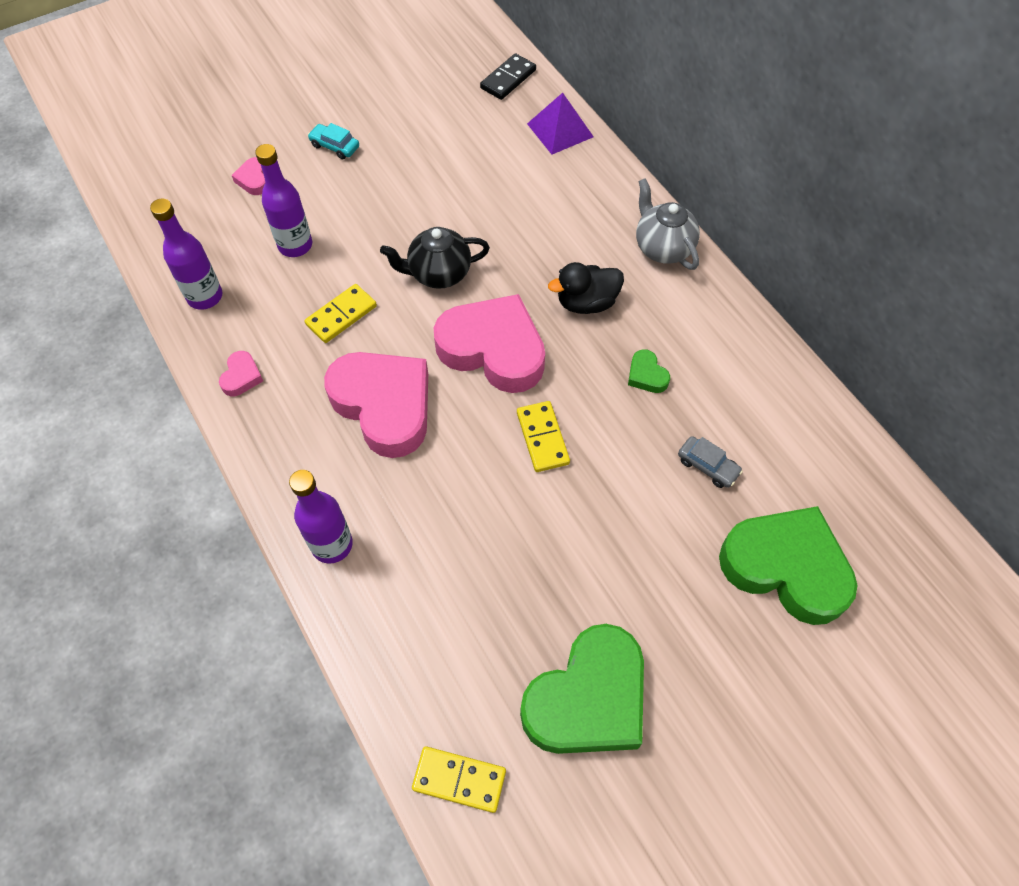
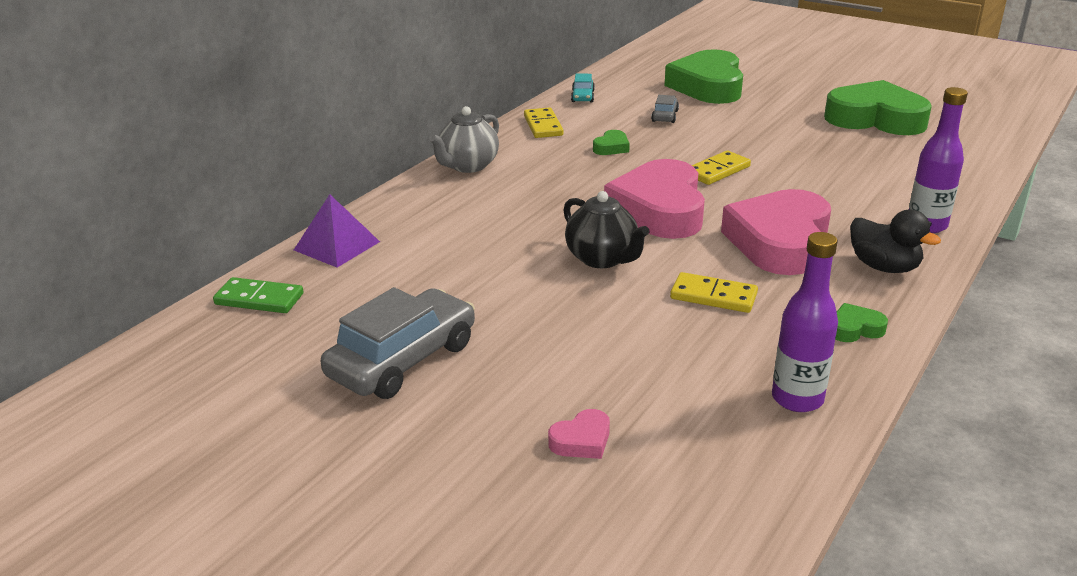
camera: 115 degrees left, 30 degrees down
(241, 377) = (855, 329): pink heart -> green heart
(295, 245) = (656, 361): purple bottle -> none
(335, 146) = (467, 392): turquoise car -> turquoise car (583, 96)
(389, 128) = (402, 360): none -> grey car
(459, 780) = (984, 141): yellow domino -> yellow domino (543, 126)
(508, 79) = (259, 299): black domino -> green domino
(586, 303) = (563, 183): black duck -> black duck (884, 267)

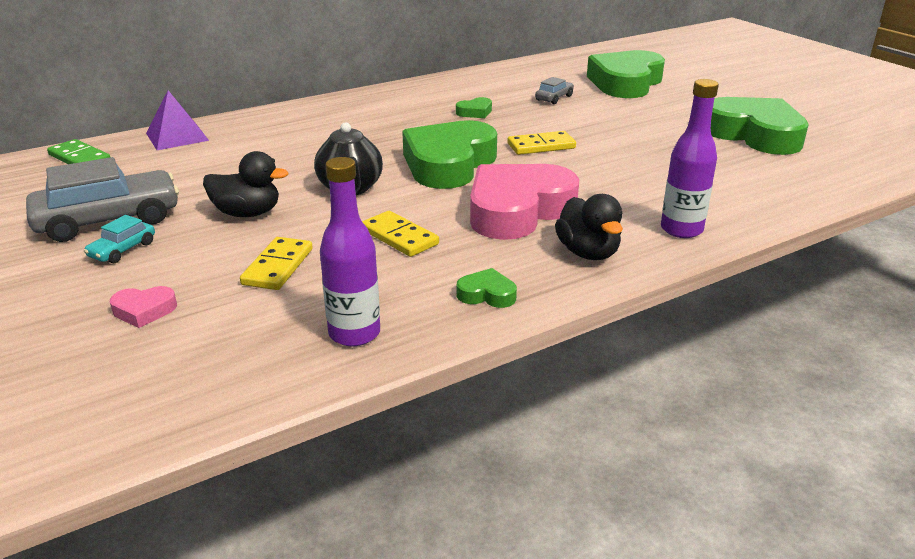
camera: 25 degrees right, 0 degrees up
(468, 166) = (344, 104): grey teapot -> none
(538, 312) = (247, 213): none -> black duck
(543, 126) = (442, 87): yellow domino -> yellow domino (278, 267)
(583, 96) = (504, 73): turquoise car -> turquoise car (123, 250)
(659, 209) = (449, 164): pink heart -> green heart

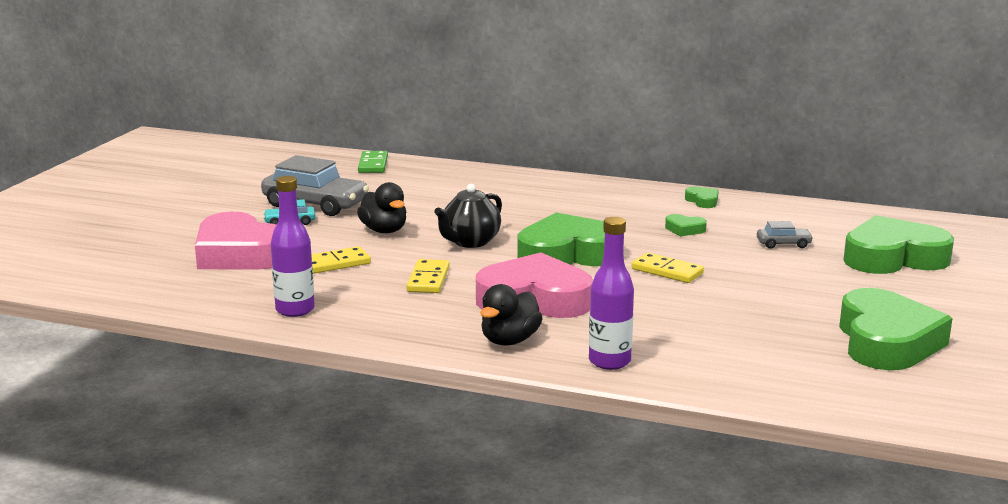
camera: 50 degrees right, 10 degrees down
(144, 311) = (239, 254): pink heart -> pink heart, size x2.46
(177, 136) = (449, 171): purple pyramid -> none
(487, 294) = (397, 328): green heart -> green heart (702, 201)

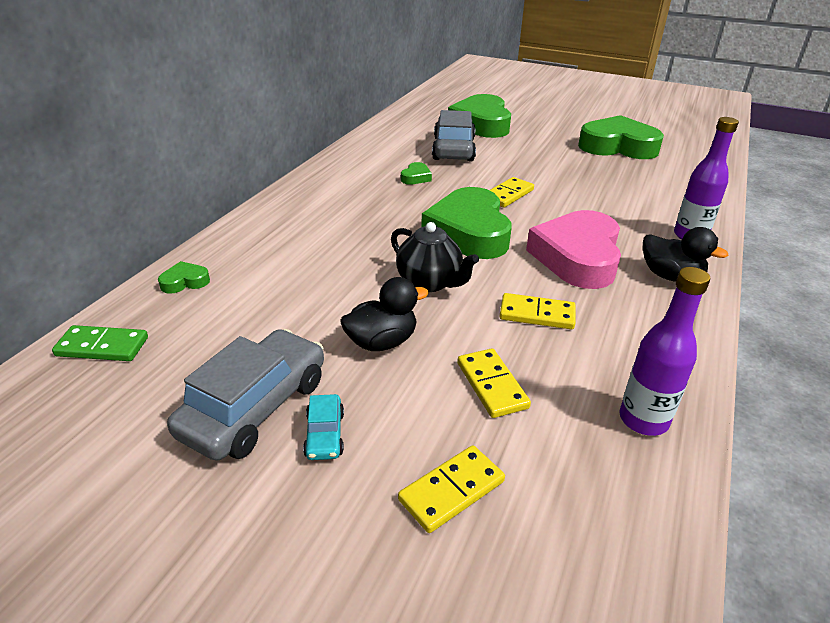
camera: 85 degrees left, 15 degrees up
(239, 254) = (452, 491): pink heart -> yellow domino
(702, 201) = (350, 163): green heart -> green heart (185, 282)
(783, 244) = (453, 149): grey car -> grey car, size x2.15

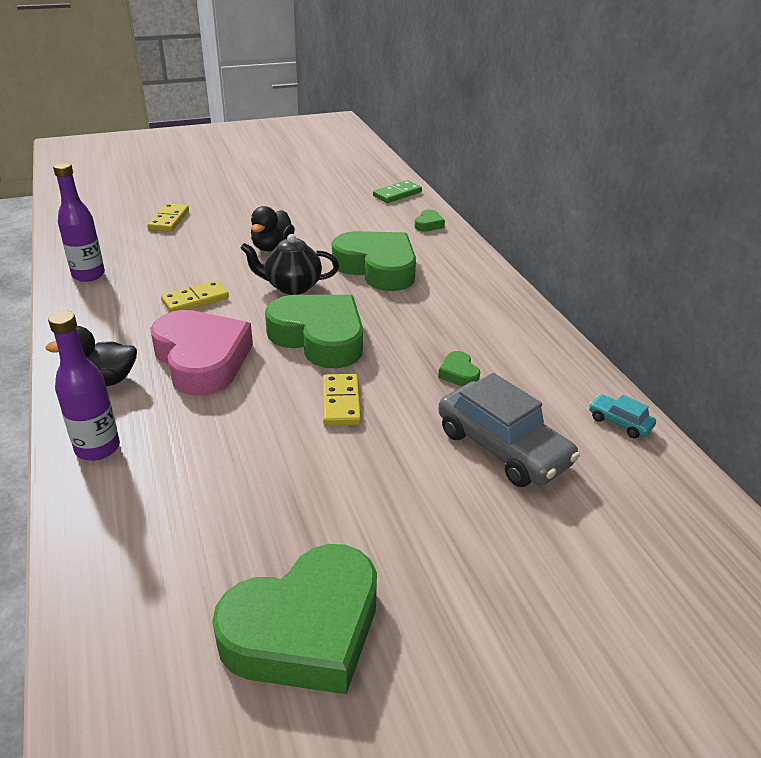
camera: 135 degrees right, 0 degrees up
(255, 407) = (290, 207): grey car -> none
(325, 434) = (246, 212): turquoise car -> turquoise car (619, 422)
(481, 124) = (571, 545): green heart -> green heart (377, 268)
(492, 385) = (187, 255): yellow domino -> none

